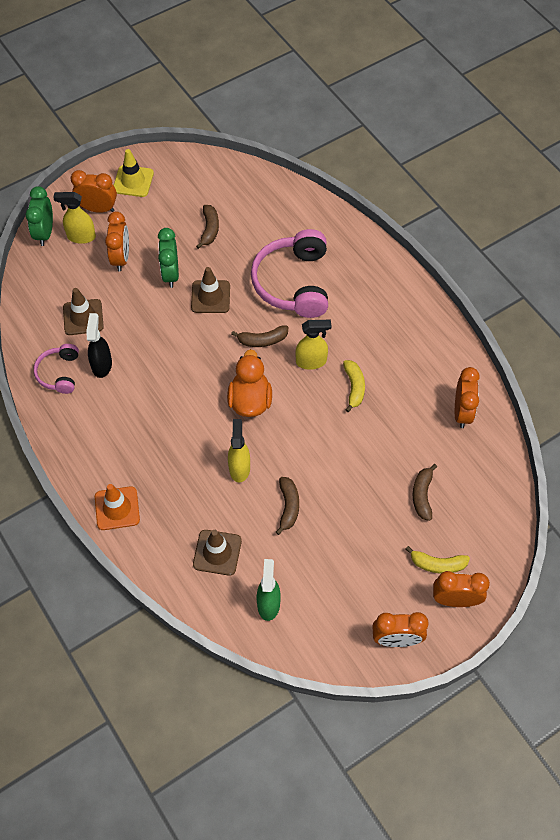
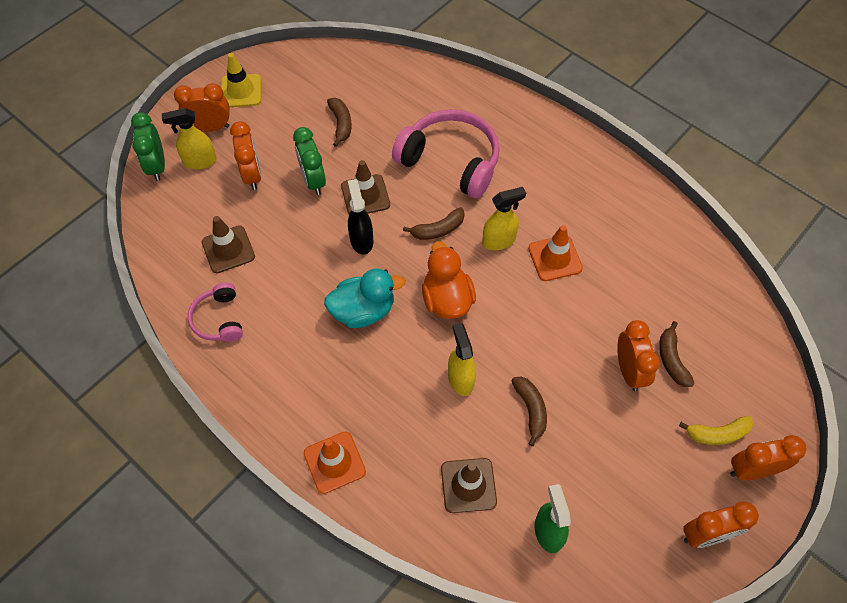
camera: 15 degrees left, 0 degrees up
(102, 365) = (266, 298): black spray bottle -> black spray bottle (361, 240)
(178, 394) = (363, 311): none -> turquoise duck
(293, 283) = (450, 161): pink headphones -> pink headphones turned 135 degrees clockwise
(354, 387) = (555, 258): yellow banana -> orange traffic cone
(462, 412) = (678, 258): orange clock -> orange clock (629, 371)

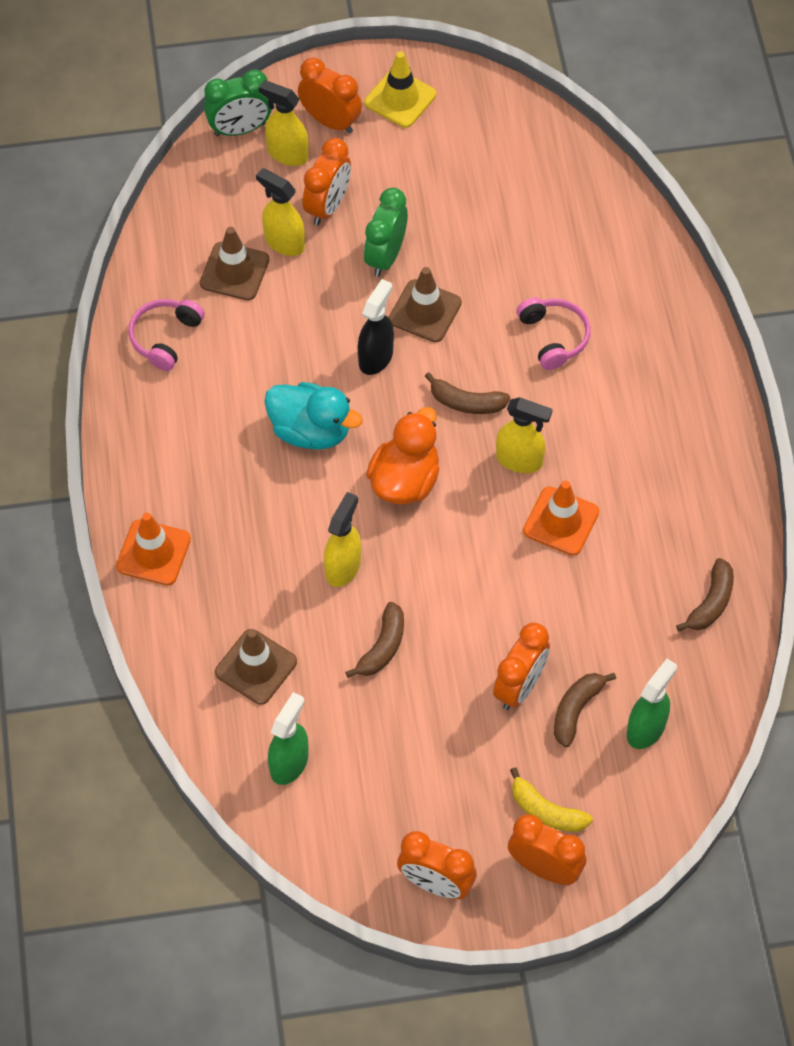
camera: 40 degrees right, 0 degrees up
(157, 166) = (240, 129): green clock -> green clock turned 135 degrees counterclockwise
(244, 212) = (284, 242): none -> yellow spray bottle
(341, 124) = (473, 212): brown banana -> brown banana (711, 603)
(450, 161) = (553, 337): pink headphones -> pink headphones, size x0.53
(717, 340) = (646, 728): none -> green spray bottle

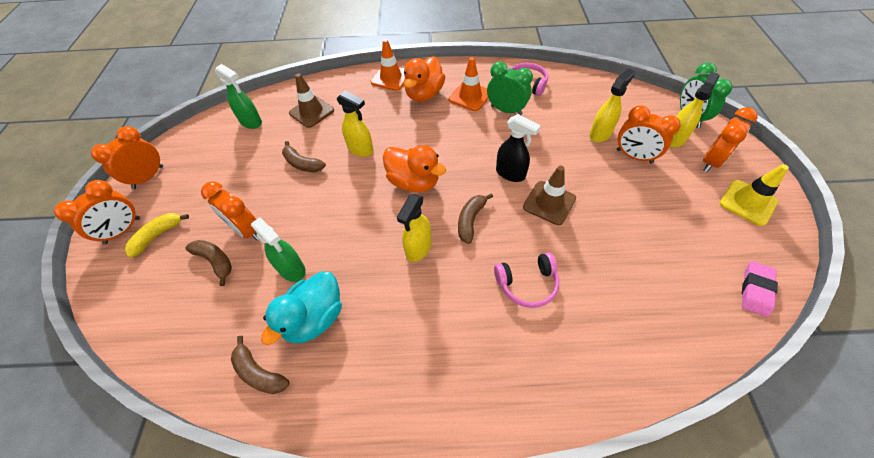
camera: 100 degrees right, 5 degrees down
(199, 491) = (424, 94): none -> orange duck
(234, 271) = (575, 112): brown traffic cone -> none
(311, 431) = (457, 140): turquoise duck -> turquoise duck (315, 318)
(385, 256) = (595, 184): green clock -> green clock (506, 110)
(528, 121) = (756, 290): none -> pink eraser
(561, 521) = (362, 269): orange traffic cone -> orange traffic cone (470, 96)
(646, 728) = (180, 305): green spray bottle -> green spray bottle (292, 269)

